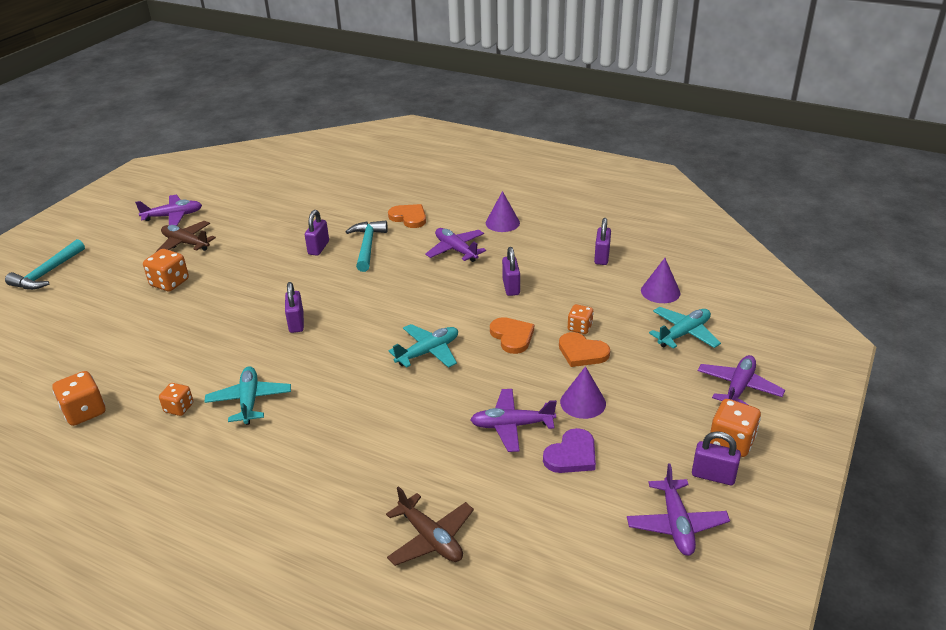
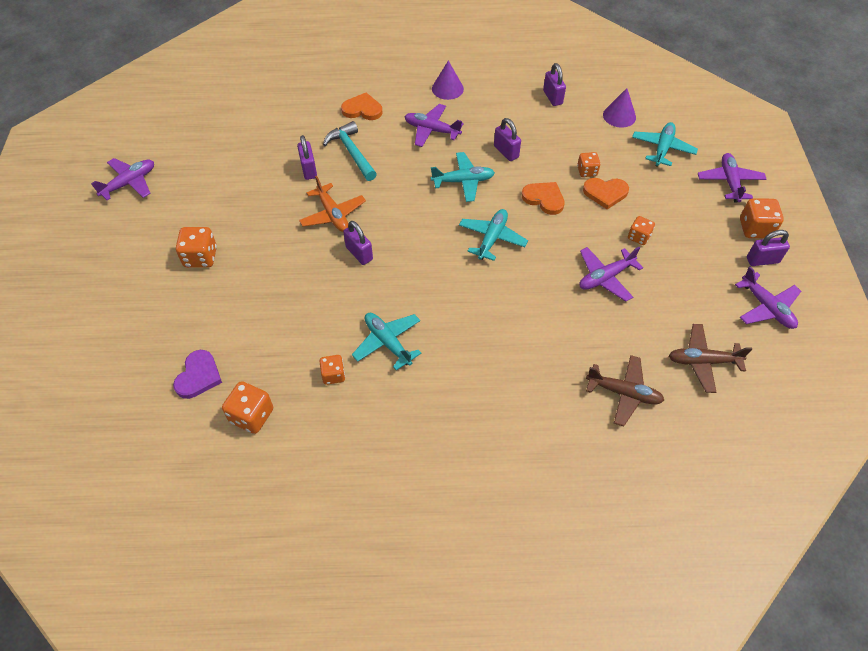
camera: 30 degrees left, 20 degrees up
(47, 273) = (60, 294): turquoise hammer -> none
(186, 243) = (174, 209): brown plane -> brown plane (703, 361)
(304, 286) = (333, 214): none -> orange plane
(446, 298) = (463, 181): none -> turquoise plane
(571, 455) = (664, 284): purple heart -> purple heart (198, 376)
(583, 402) = (638, 237): purple cone -> orange dice

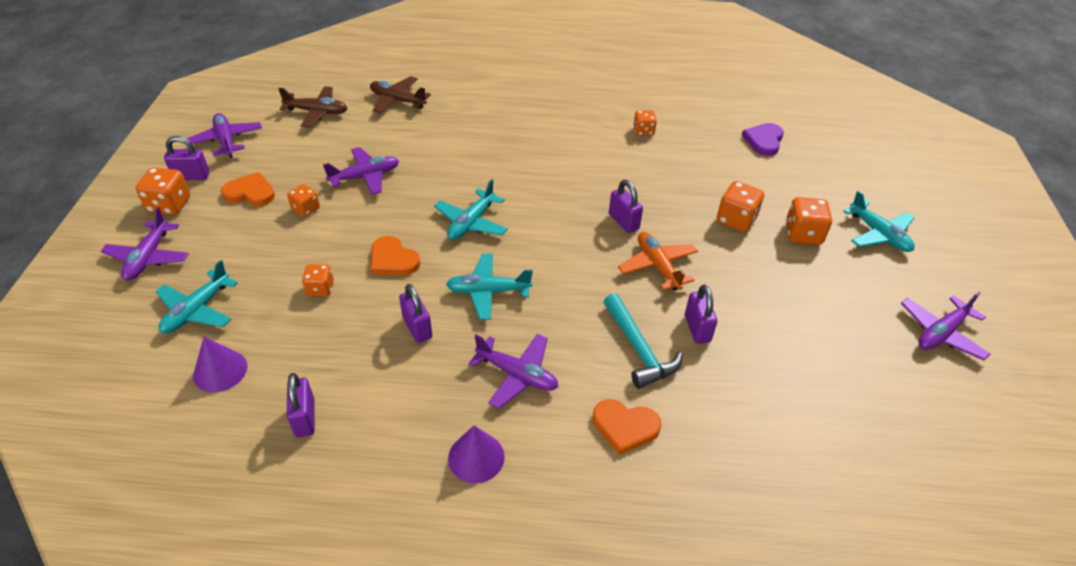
camera: 175 degrees left, 10 degrees down
(252, 415) = (709, 114): orange dice -> orange dice (736, 220)
(387, 342) = (594, 148): turquoise plane -> turquoise plane (879, 234)
(605, 193) = (313, 259): orange heart -> orange heart (250, 193)

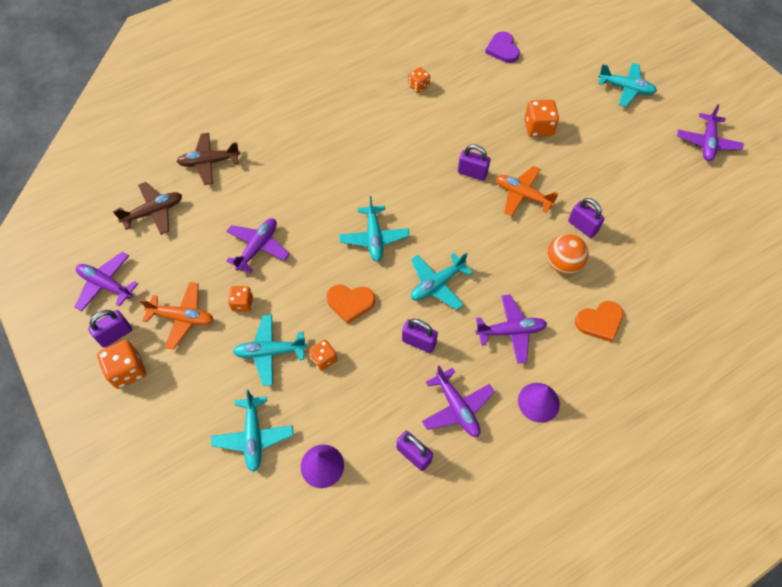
camera: 35 degrees left, 15 degrees up
(148, 257) = (165, 423): purple plane -> purple plane (457, 407)
(250, 193) = (182, 318): orange heart -> orange plane
(284, 256) = (270, 352): none -> turquoise plane
(638, 349) = (562, 264): turquoise hammer -> orange ball
(803, 234) = (585, 115): orange dice -> none

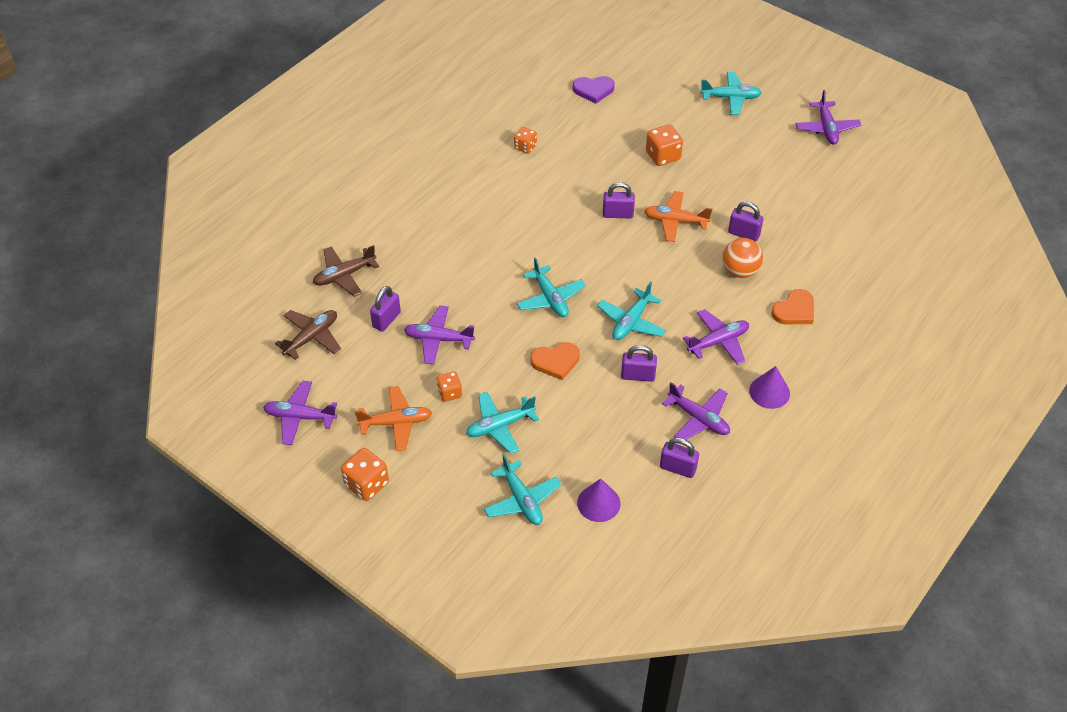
camera: 20 degrees left, 10 degrees down
(115, 335) = (336, 457): purple padlock -> purple padlock (386, 320)
(258, 247) = (438, 339): purple plane -> purple plane turned 90 degrees counterclockwise
(324, 359) = (555, 416): orange dice -> none
(502, 49) = (593, 90): purple heart -> purple heart turned 60 degrees counterclockwise

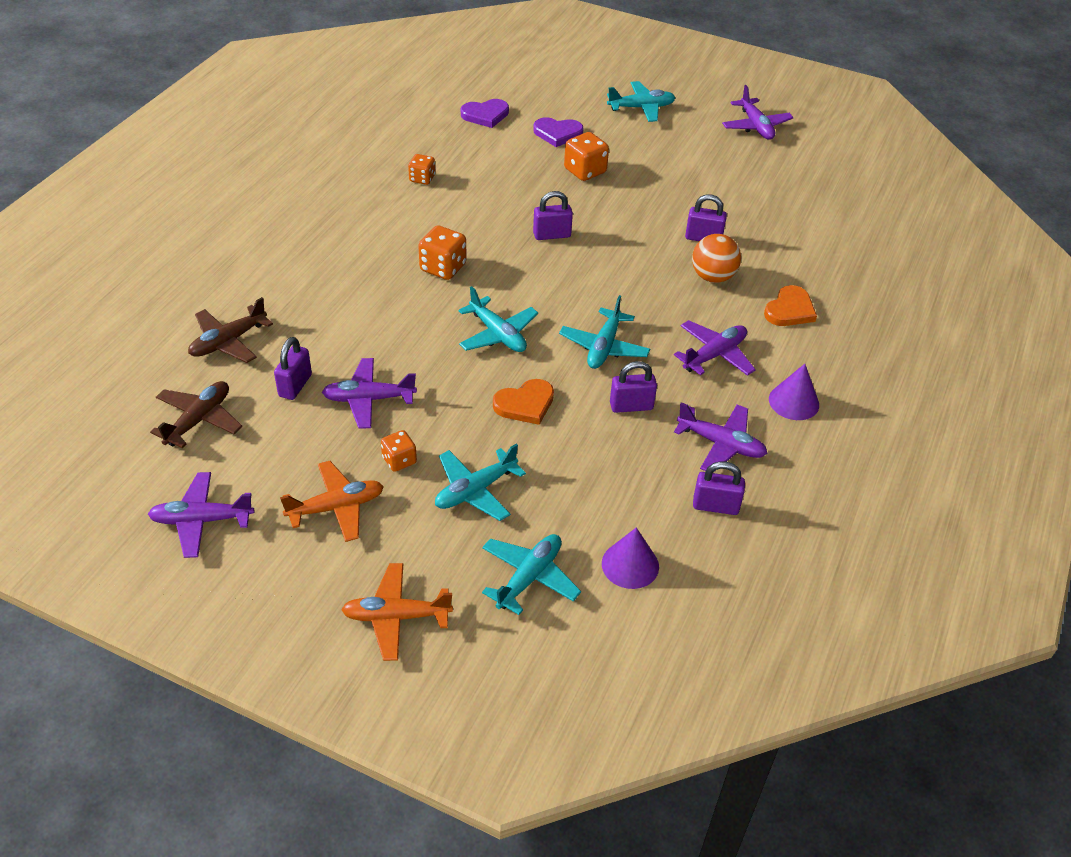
camera: 15 degrees left, 5 degrees down
(366, 484) = (313, 592): orange dice -> orange dice (443, 268)
(522, 500) = (529, 577): turquoise plane -> turquoise plane turned 105 degrees counterclockwise
(650, 116) = (557, 133): none -> purple heart
(675, 221) = (621, 234): orange plane -> orange plane (396, 617)

